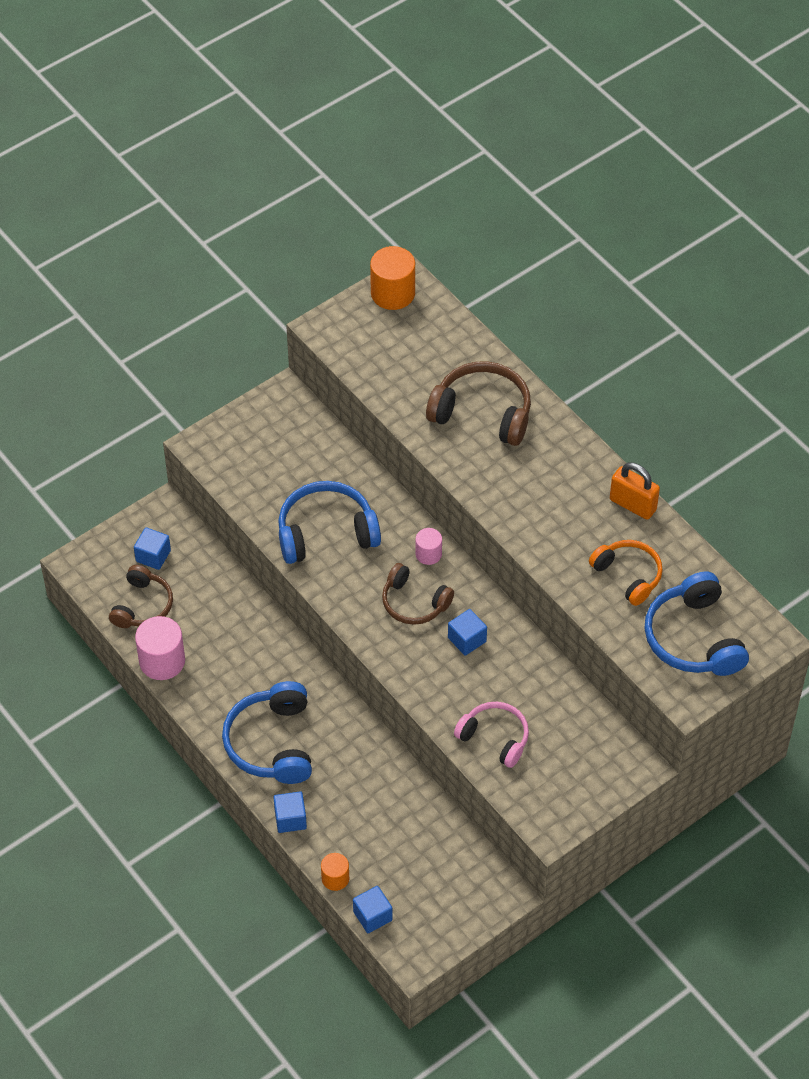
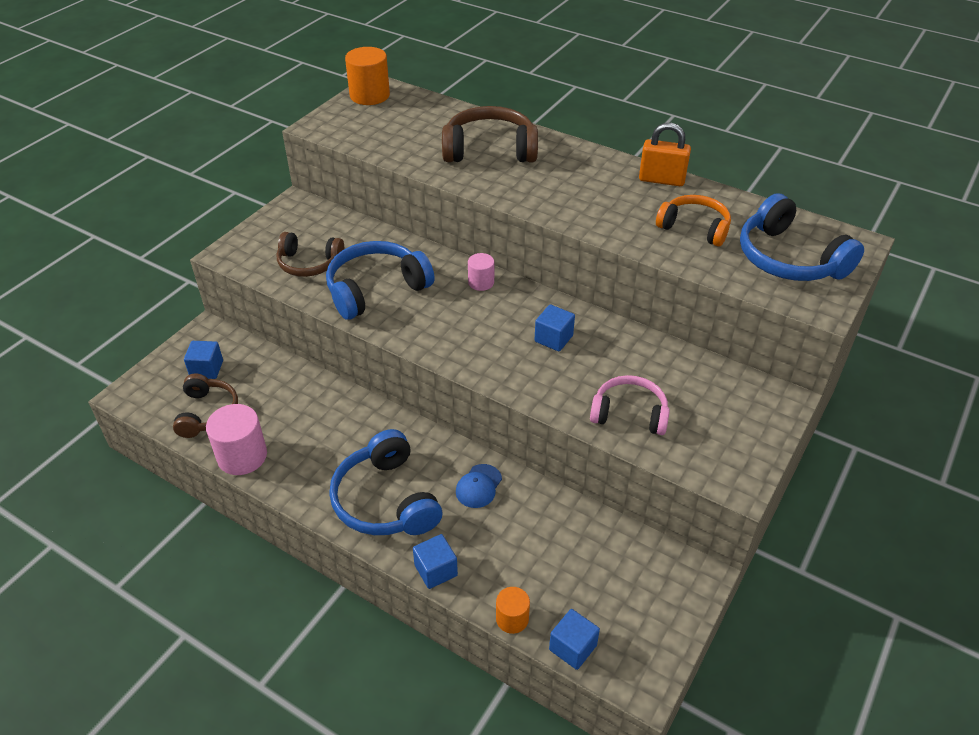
camera: 20 degrees left, 10 degrees down
(356, 755) = (478, 486): none -> blue cap
(414, 603) = (487, 322): brown headphones -> brown headphones (309, 263)

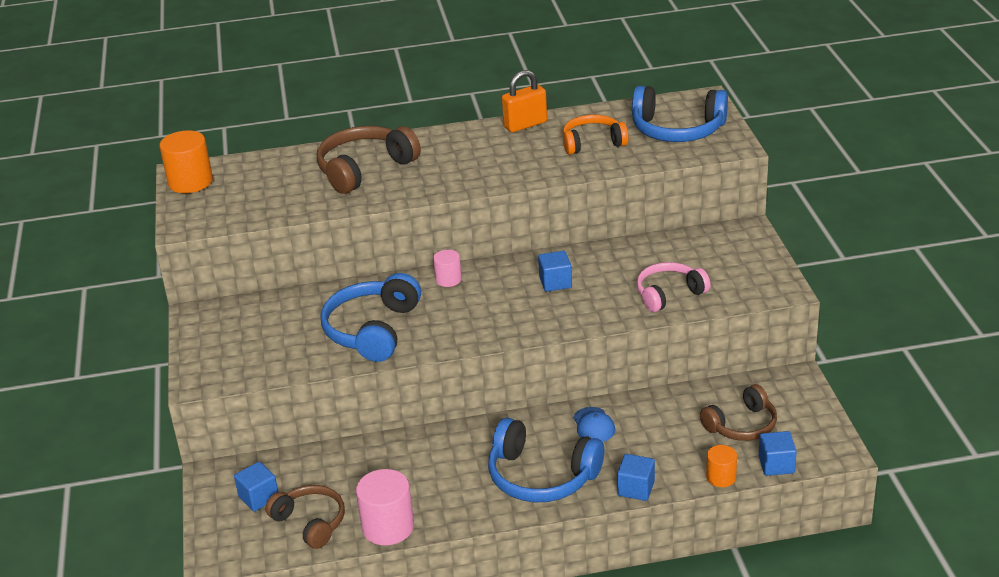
camera: 40 degrees left, 10 degrees down
(309, 263) = (286, 346): brown headphones -> brown headphones (742, 425)

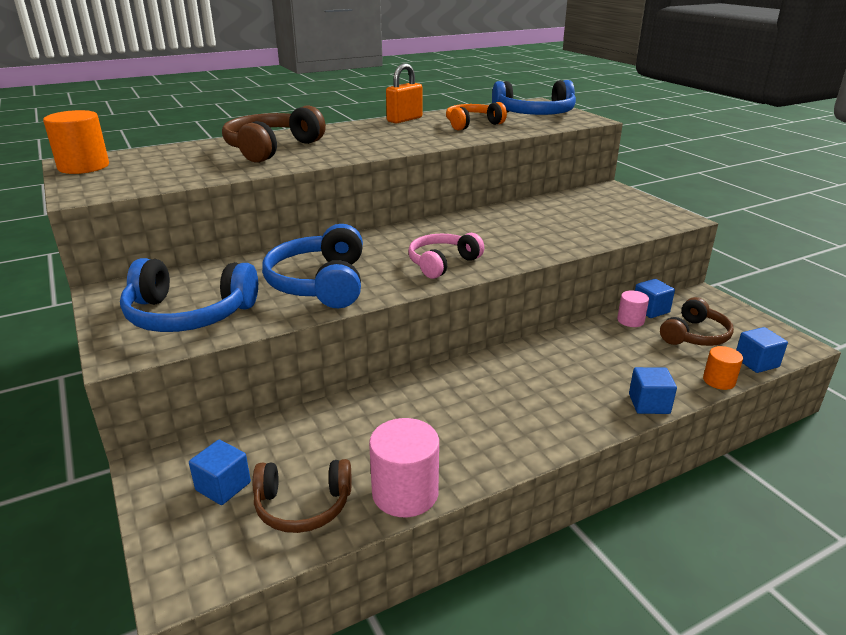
camera: 20 degrees left, 5 degrees down
(310, 522) = (303, 505): brown headphones -> brown headphones turned 150 degrees clockwise
(448, 279) = (376, 239): pink cylinder -> pink cylinder (630, 320)
(541, 476) = (545, 408): blue headphones -> blue headphones (189, 314)
(555, 282) = (480, 232): blue cube -> blue cube (650, 310)
(593, 425) = (562, 354): blue cap -> none
(669, 294) = (589, 230): pink headphones -> pink headphones (442, 263)

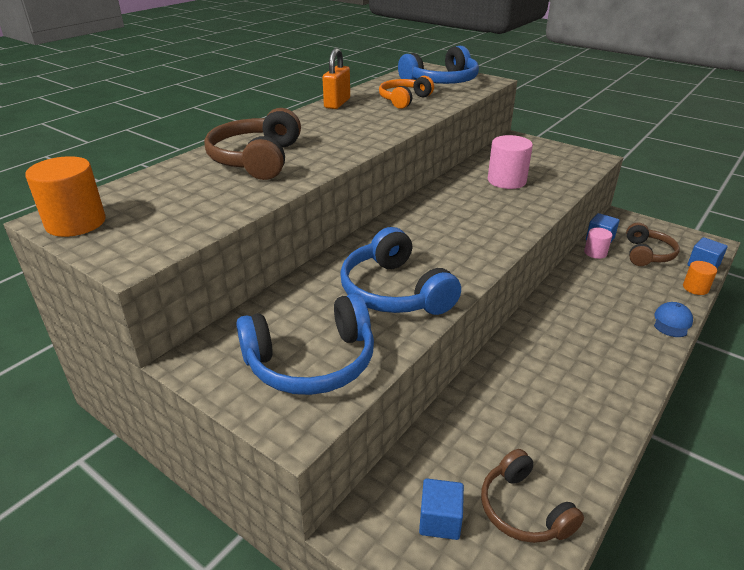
camera: 25 degrees left, 5 degrees up
(303, 505) = (523, 509): brown headphones -> brown headphones turned 90 degrees clockwise
(405, 493) = (587, 464): pink cylinder -> pink cylinder (506, 181)
(442, 263) = (473, 243): pink headphones -> none
(649, 404) = (672, 322): blue cube -> blue cap

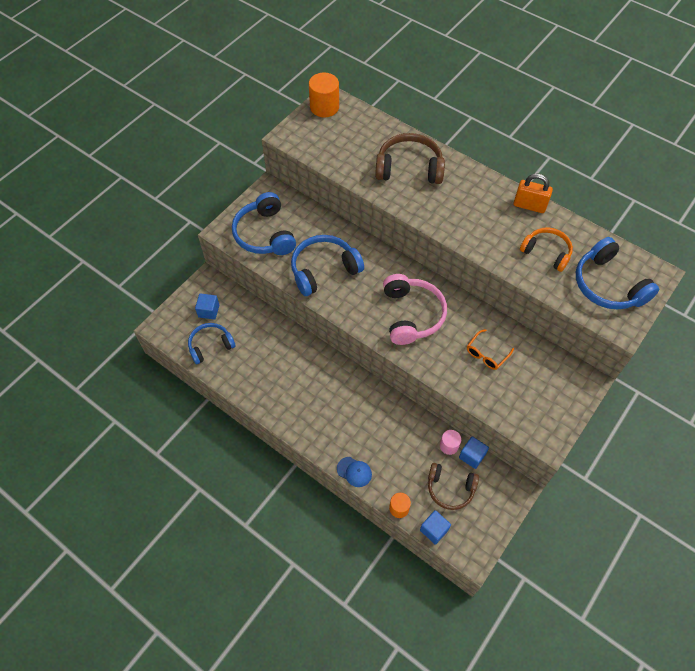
camera: 90 degrees right, 25 degrees up
(464, 222) = (411, 315): none -> pink headphones
(506, 181) = (486, 354): pink cylinder -> orange glasses
(523, 509) = (210, 346): brown headphones -> blue headphones

